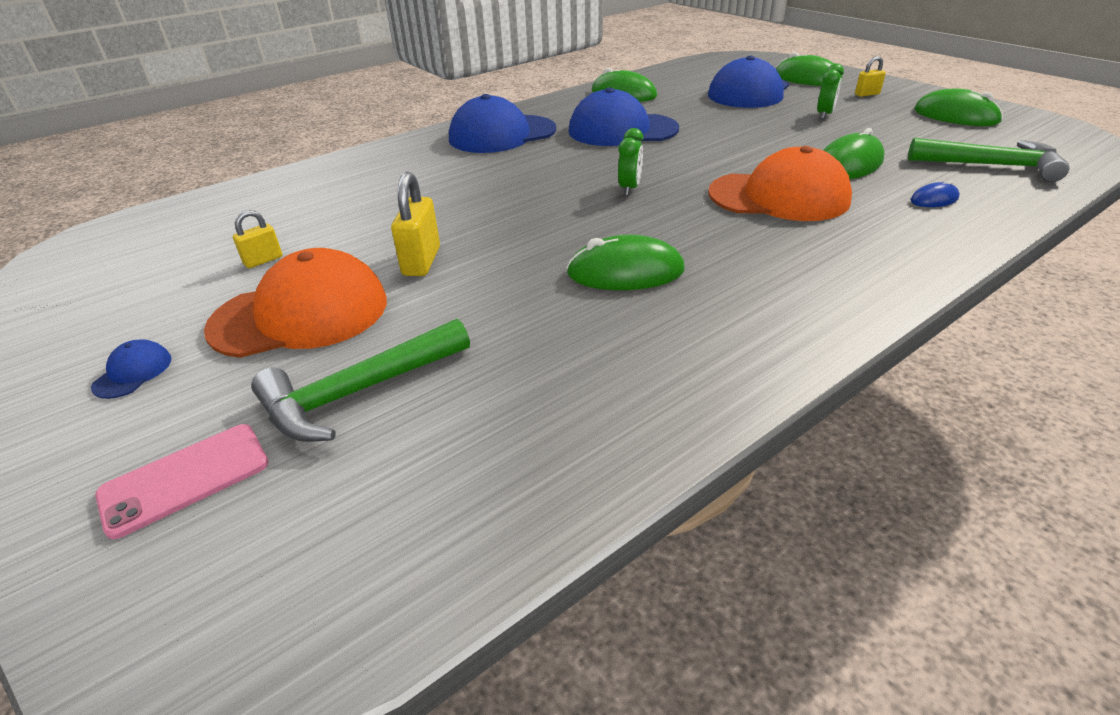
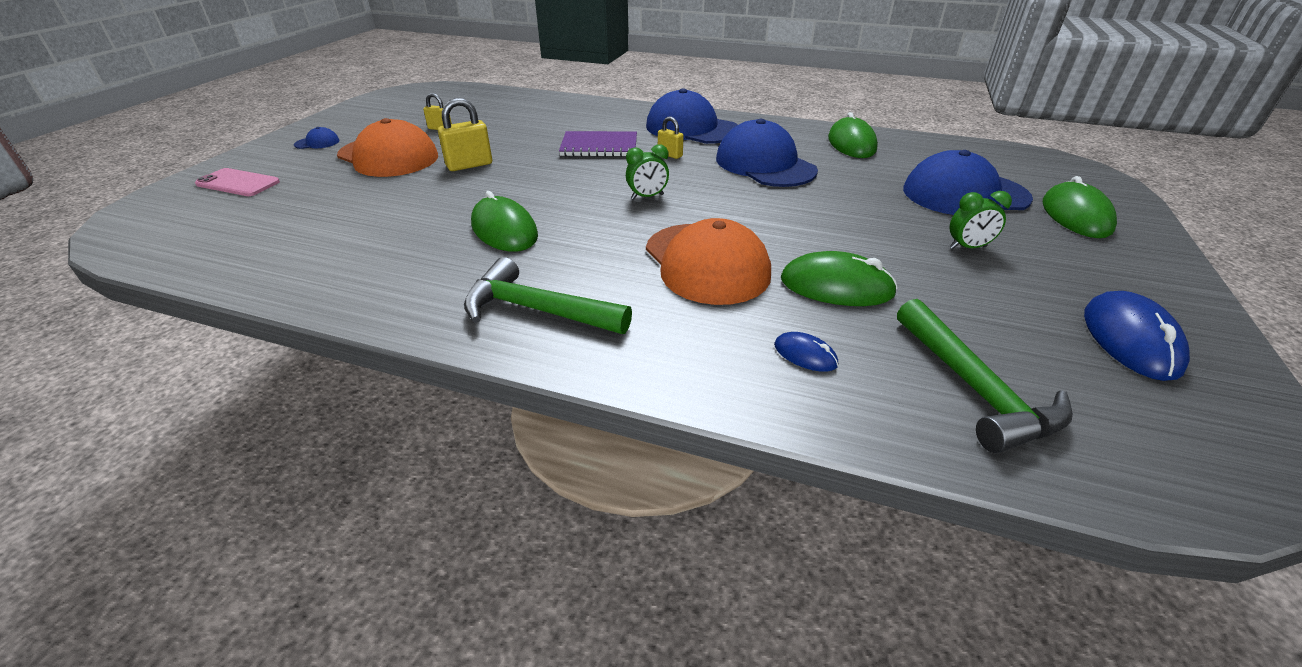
camera: 55 degrees right, 0 degrees up
(358, 392) = (319, 195): green hammer -> green hammer (537, 310)
(480, 182) = (599, 146): none -> purple notebook
(867, 94) = (1093, 262): yellow padlock -> yellow padlock (670, 155)
(955, 116) = (1130, 339): green mouse -> blue mouse

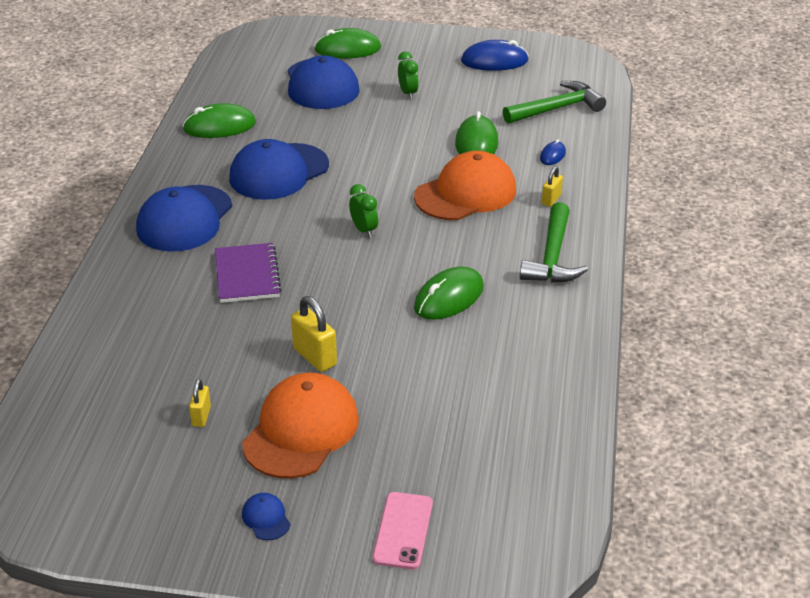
camera: 100 degrees left, 0 degrees up
(670, 155) = (263, 227): yellow padlock -> yellow padlock (551, 200)

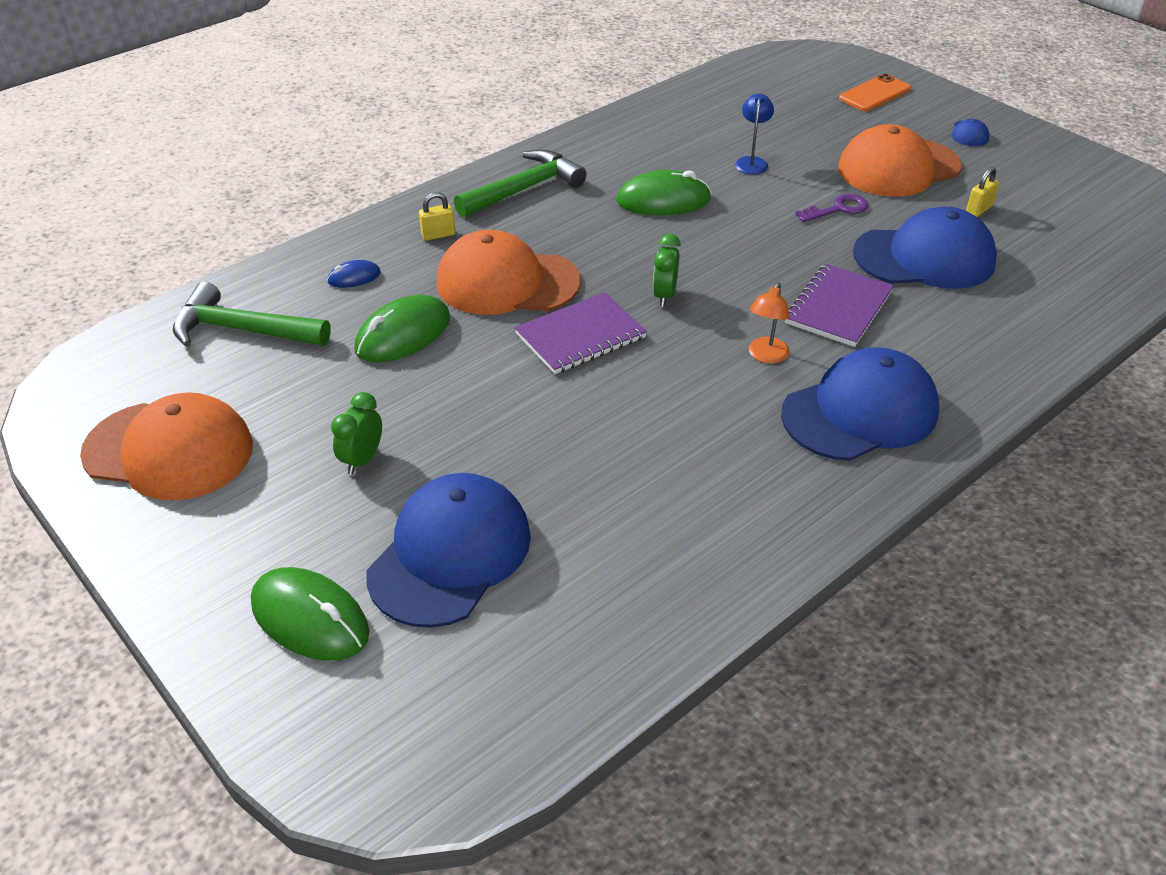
camera: 140 degrees left, 5 degrees up
(219, 126) = (688, 553): green mouse -> none
(265, 224) = (765, 356): none -> orange lamp
(279, 172) = (681, 420): blue cap -> blue cap (924, 257)
(314, 357) = (838, 209): yellow padlock -> purple key
(383, 186) = (580, 336): none -> purple notebook
(403, 530) = (874, 94): pink phone -> orange phone
(426, 370) = (751, 162): none -> blue lamp
(494, 61) = (169, 450): blue mouse -> orange cap

